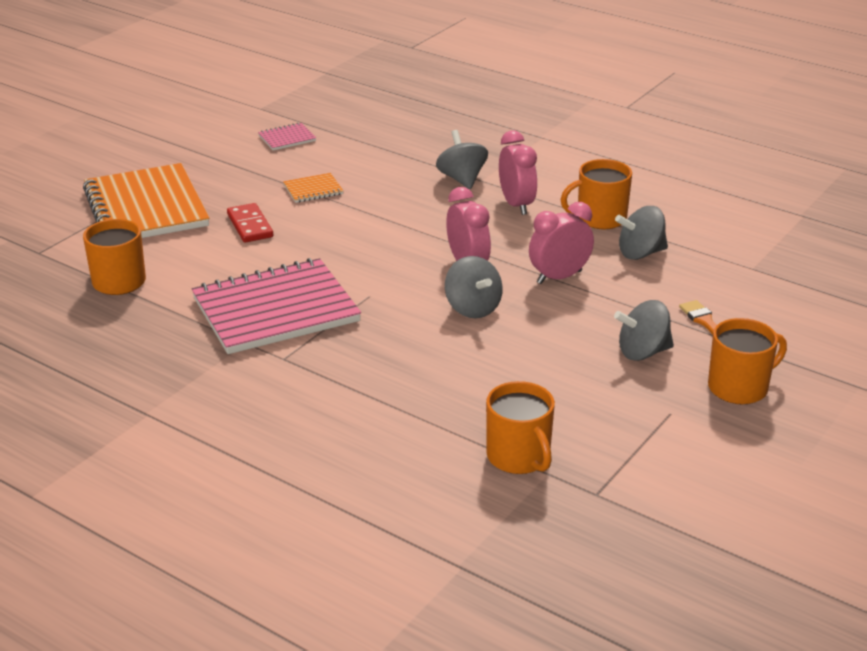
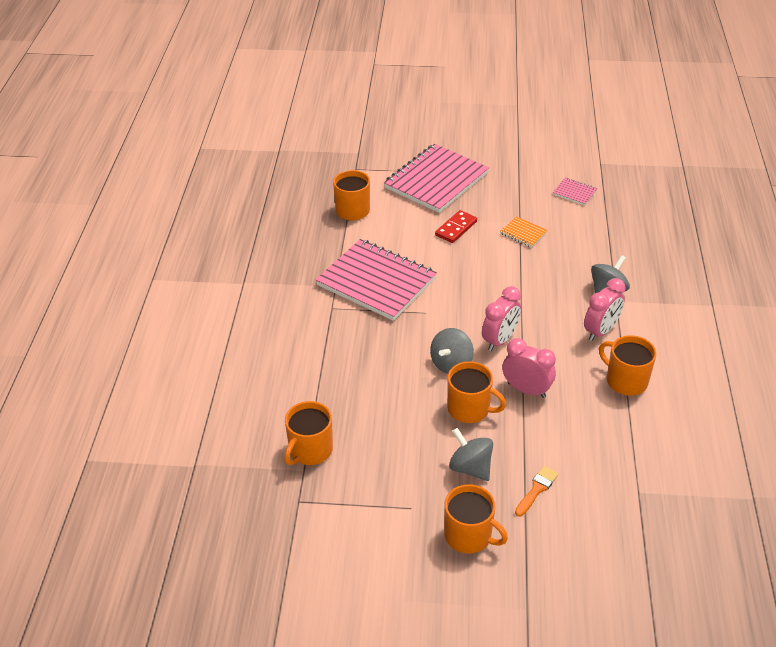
camera: 60 degrees right, 10 degrees up
(146, 208) = (436, 180): orange notebook -> pink notebook
(554, 321) = (469, 409): none -> orange mug
(640, 253) = (598, 420): grey spinning top -> none

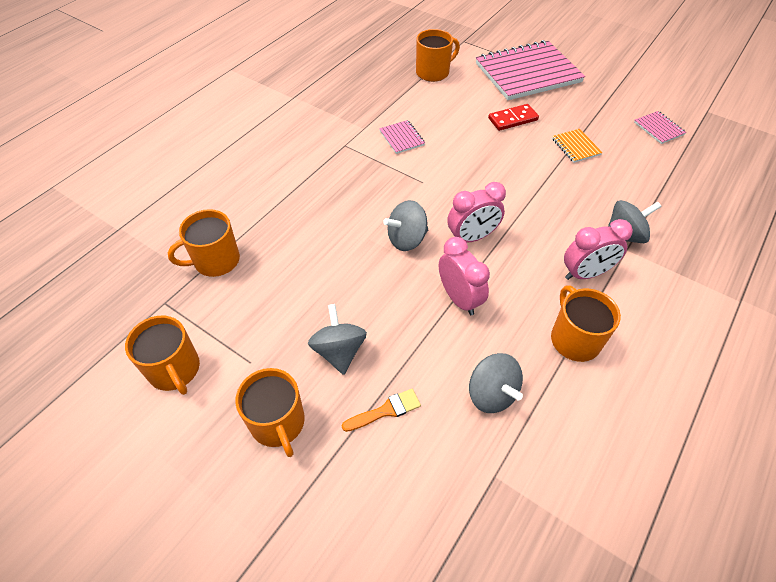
camera: 30 degrees right, 10 degrees up
(376, 282) = (402, 138): pink notebook -> pink notebook, size x0.42
(469, 409) = (388, 291): orange mug -> orange mug (175, 370)
(598, 443) = (491, 394): none -> grey spinning top

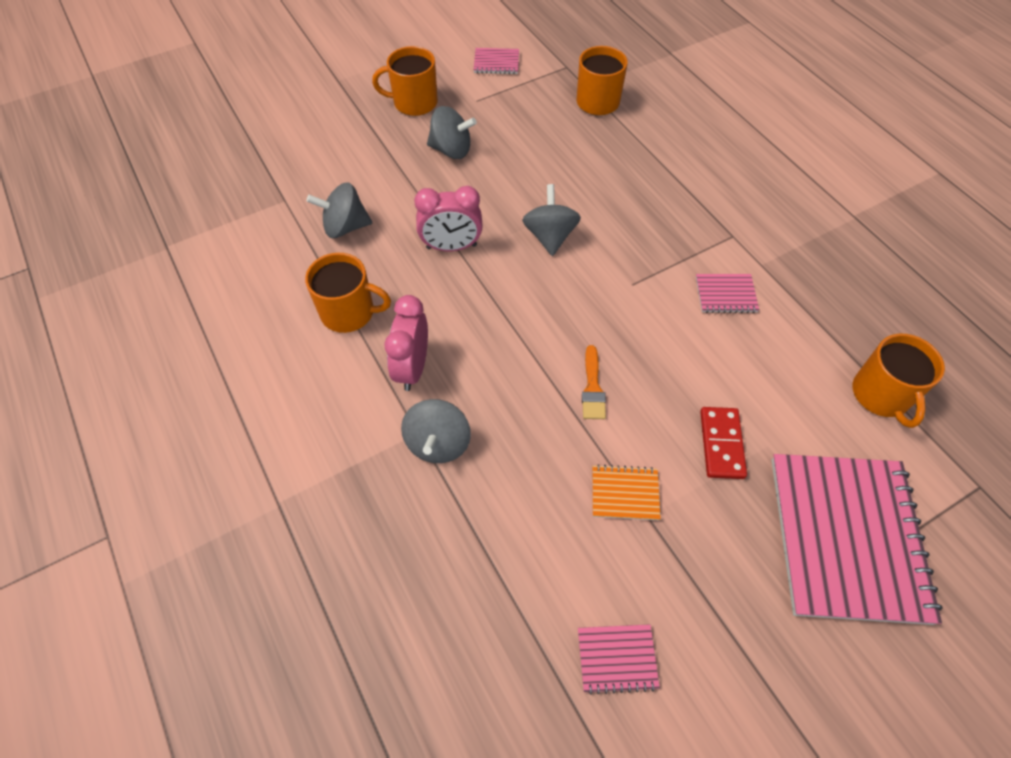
camera: 115 degrees right, 5 degrees up
(175, 370) = (496, 63): orange mug -> pink notebook
(386, 410) = (380, 160): orange brush -> orange brush (592, 388)
(472, 237) = (522, 291): pink clock -> none

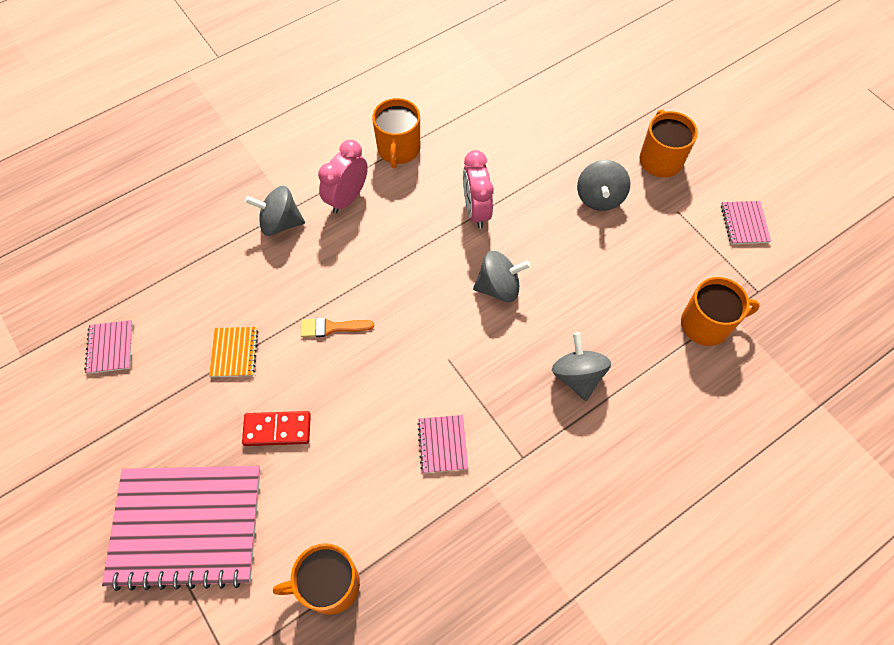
camera: 85 degrees right, 5 degrees up
(345, 227) = (489, 132): grey spinning top -> grey spinning top (577, 376)
(412, 368) = (347, 198): pink clock -> pink clock turned 60 degrees counterclockwise

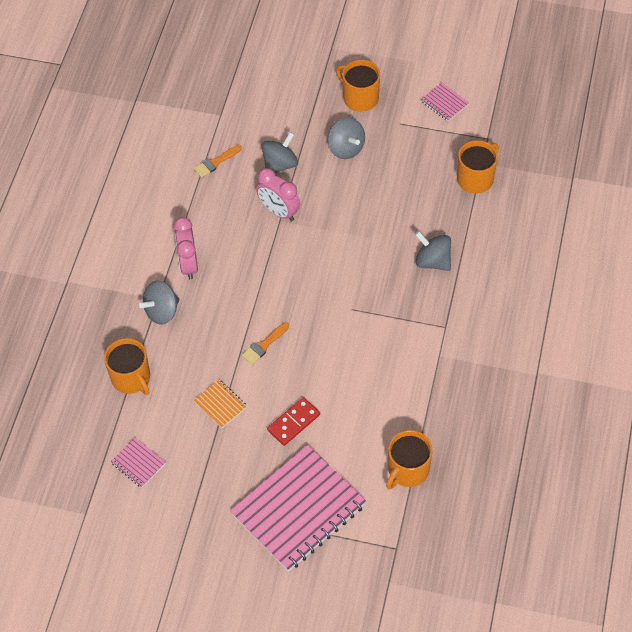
camera: 40 degrees left, 5 degrees down
(398, 149) = (188, 210): orange mug -> orange mug (131, 378)
(442, 444) = (395, 355): pink notebook -> none
(466, 125) = (216, 162): none -> orange brush
(499, 287) = (339, 246): grey spinning top -> grey spinning top (280, 164)

